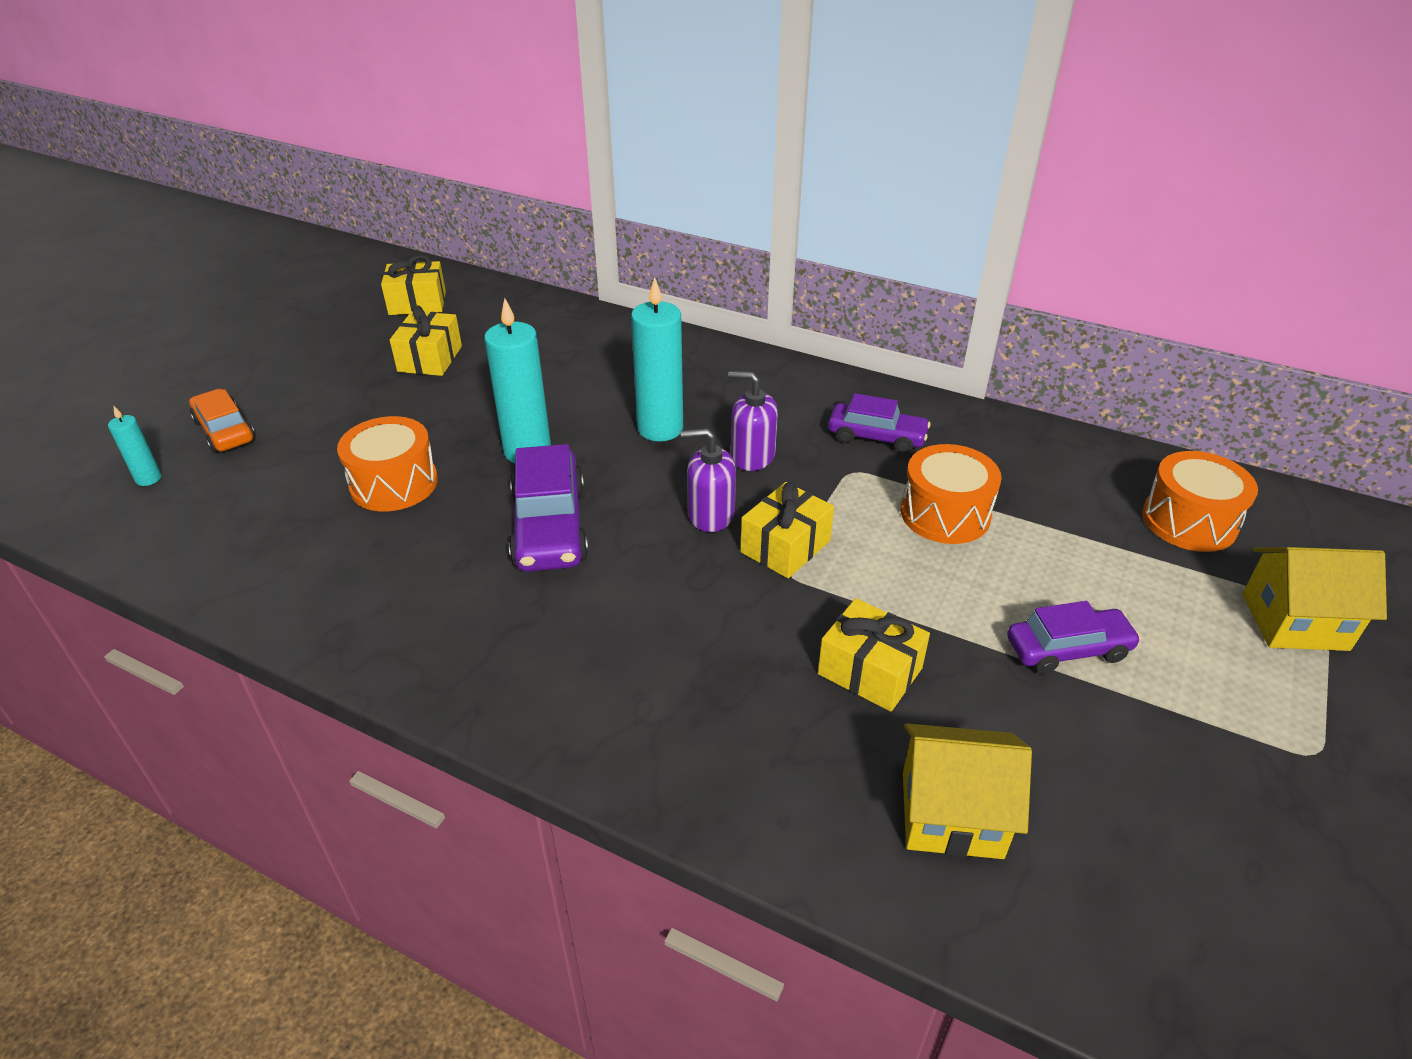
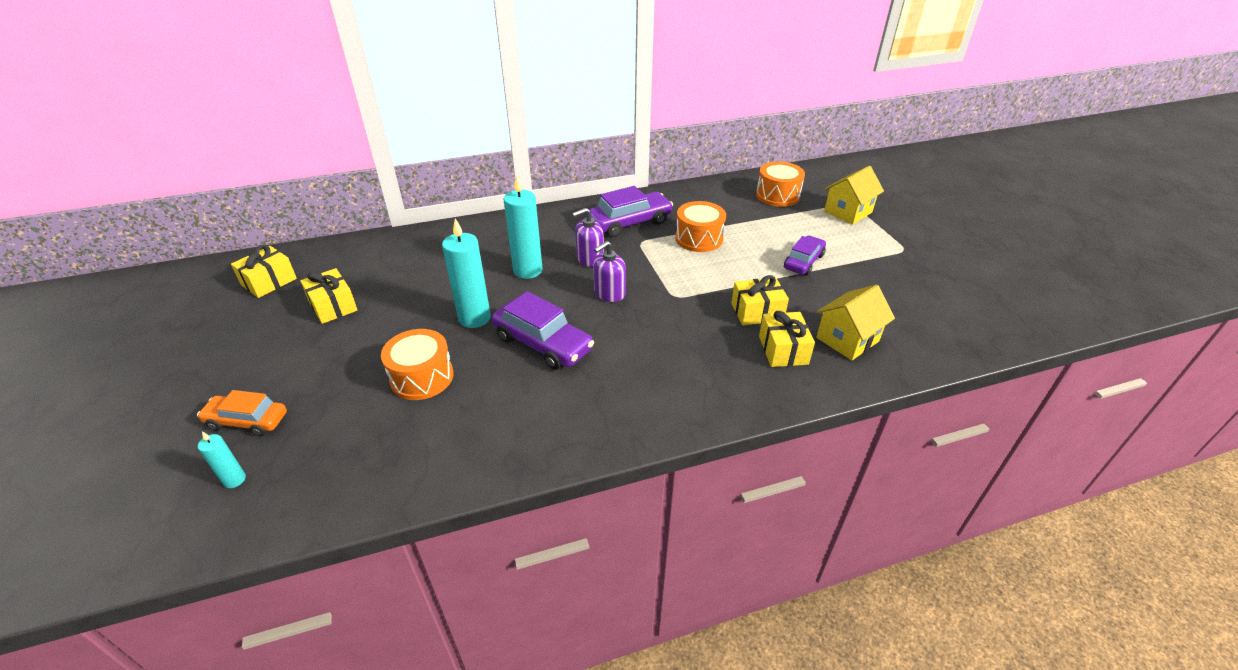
camera: 45 degrees left, 0 degrees up
(785, 546) = (659, 287): yellow gift -> yellow gift (783, 350)
(876, 437) = (629, 223): purple car -> purple car, size x1.53

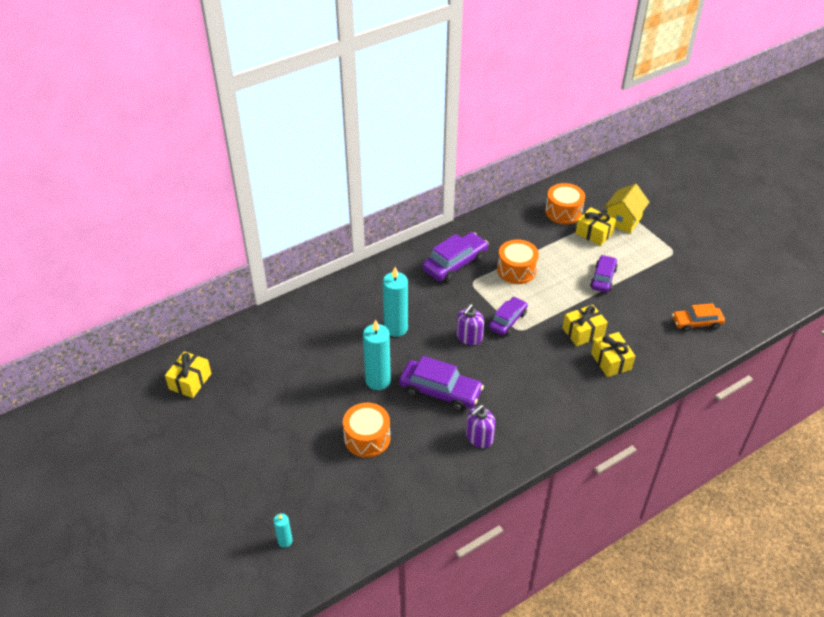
camera: 15 degrees left, 5 degrees up
(247, 421) = (262, 499): orange car -> orange car (696, 323)
(333, 306) = (260, 393): yellow gift -> yellow gift (594, 233)
(589, 259) = (439, 307): purple soap dispenser -> purple soap dispenser (479, 437)
(665, 284) = (507, 321): none -> purple car
(847, 339) = (652, 343): yellow house -> none

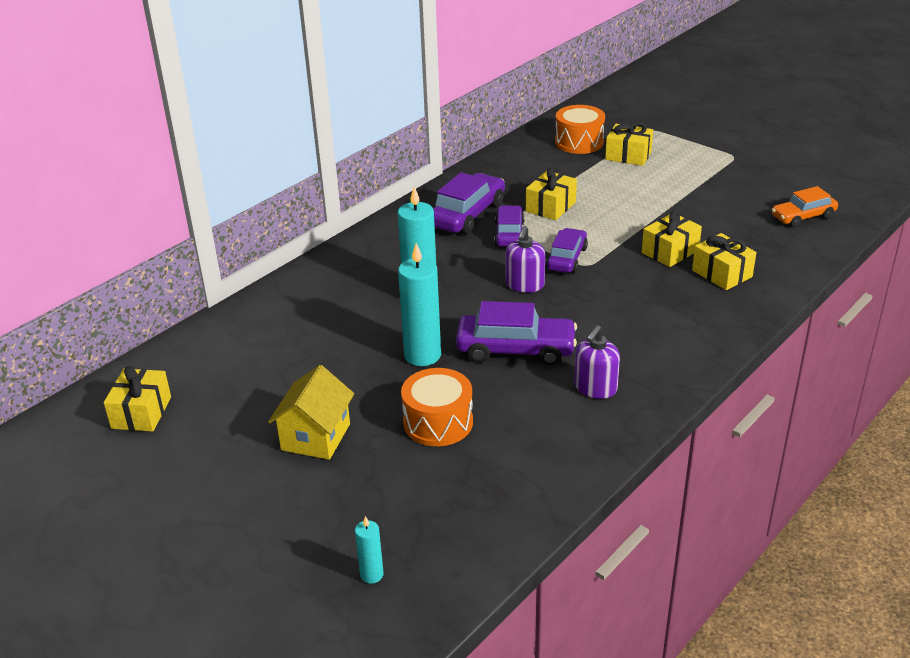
camera: 15 degrees left, 10 degrees down
(516, 270) = (550, 207): orange drum -> yellow gift
(603, 278) = (664, 195): purple car -> purple car (509, 234)
(623, 220) = (656, 138): yellow house -> yellow house (315, 437)

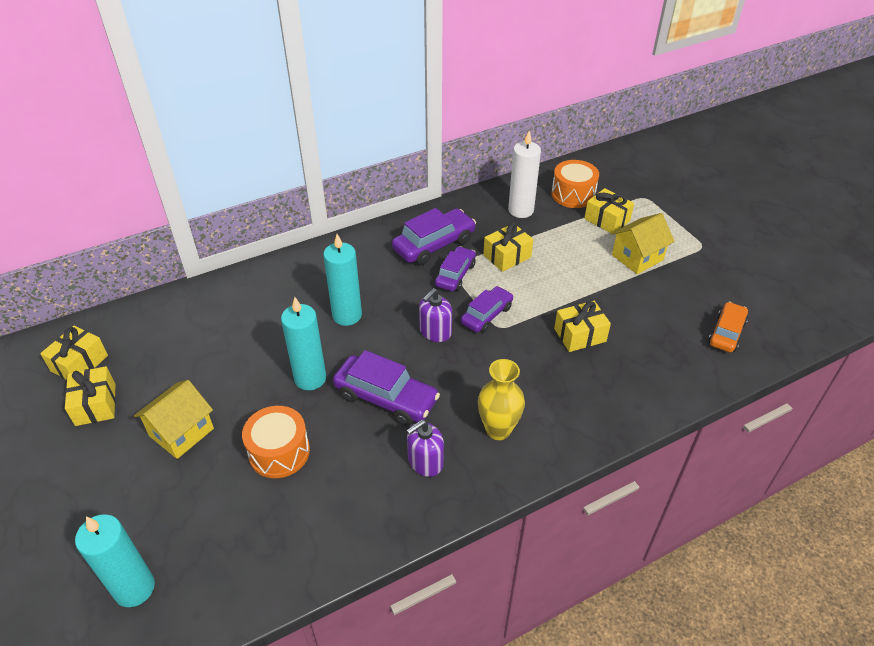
camera: 20 degrees right, 10 degrees up
(371, 575) = (134, 588): turquoise candle -> turquoise candle, size x1.99
(536, 166) = (521, 210): none -> white candle
(647, 344) = (498, 429): none -> yellow vase
(679, 179) = (637, 257): none -> yellow house
(722, 273) = (611, 374): yellow gift -> yellow gift (95, 404)
(803, 217) = (726, 333): orange car -> orange car turned 120 degrees clockwise

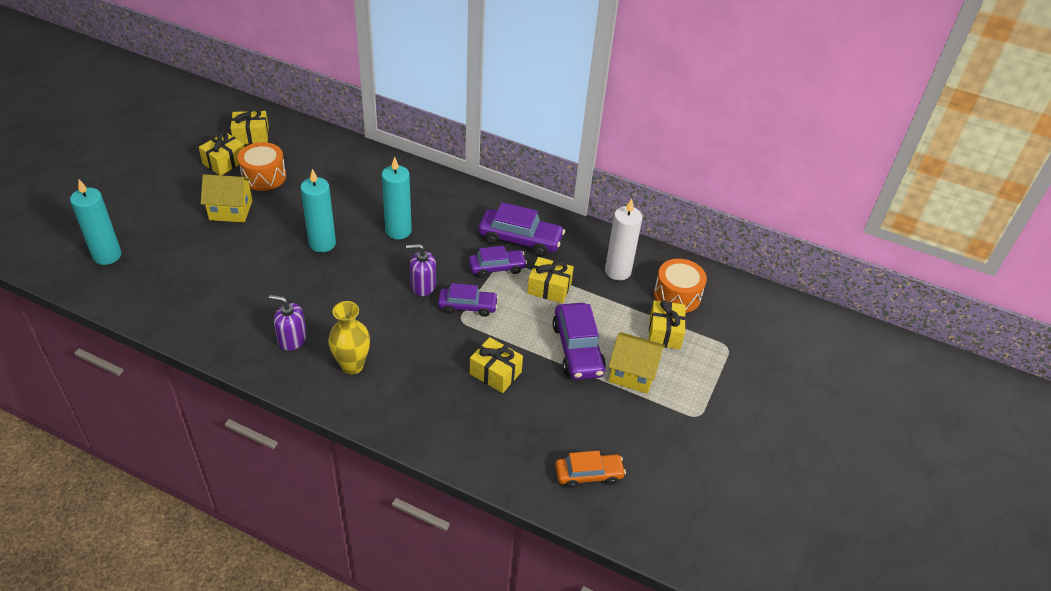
camera: 50 degrees right, 0 degrees up
(279, 452) = (247, 262): orange drum -> orange drum (264, 176)
(386, 398) = (335, 290): purple car -> purple car (577, 349)

